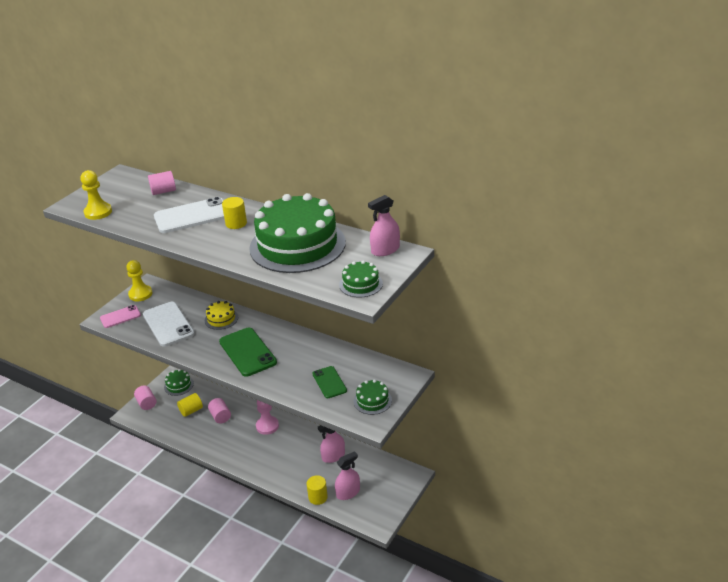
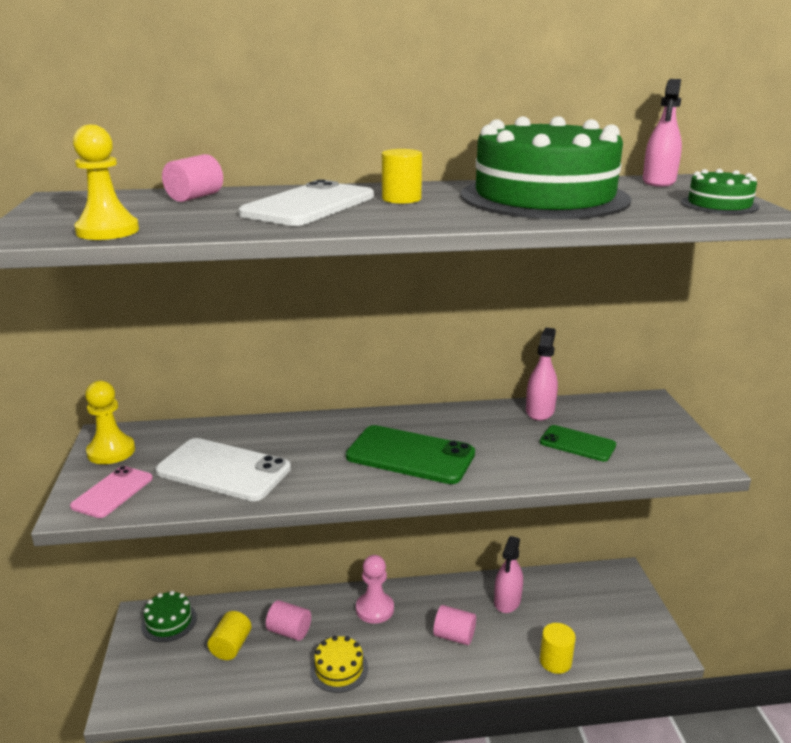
camera: 40 degrees left, 10 degrees down
(146, 403) = (137, 674): pink cylinder -> pink cylinder (454, 636)
(221, 319) = (305, 434): yellow cake -> yellow cake (339, 669)
(348, 492) = (582, 634): pink spray bottle -> pink spray bottle (540, 411)
(372, 401) = (660, 441): green cake -> none

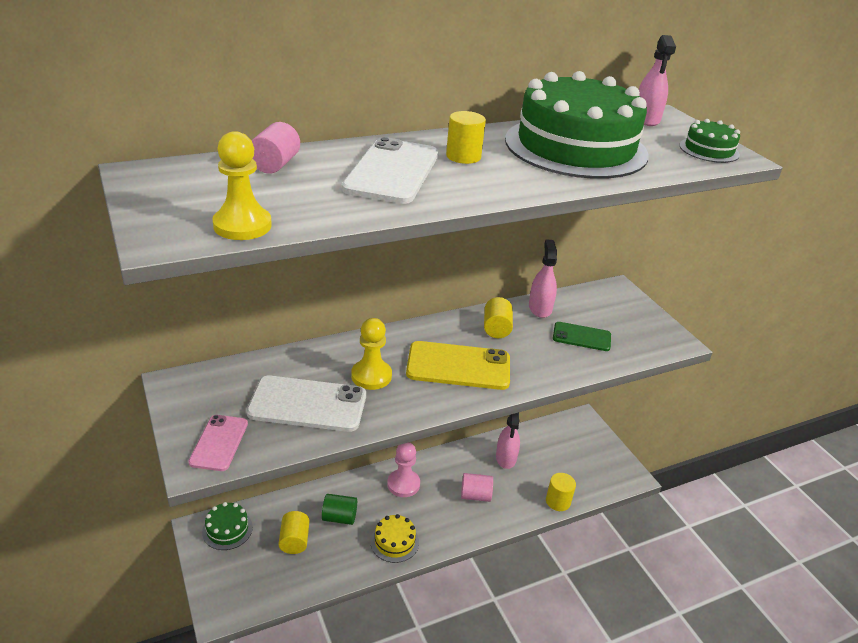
camera: 20 degrees left, 10 degrees up
(111, 451) = (189, 400): yellow pawn -> yellow pawn (371, 376)
(289, 631) = (339, 517): pink cylinder -> green cylinder
(410, 455) = (458, 366): green phone -> yellow phone
(476, 425) = (496, 328): none -> yellow cylinder

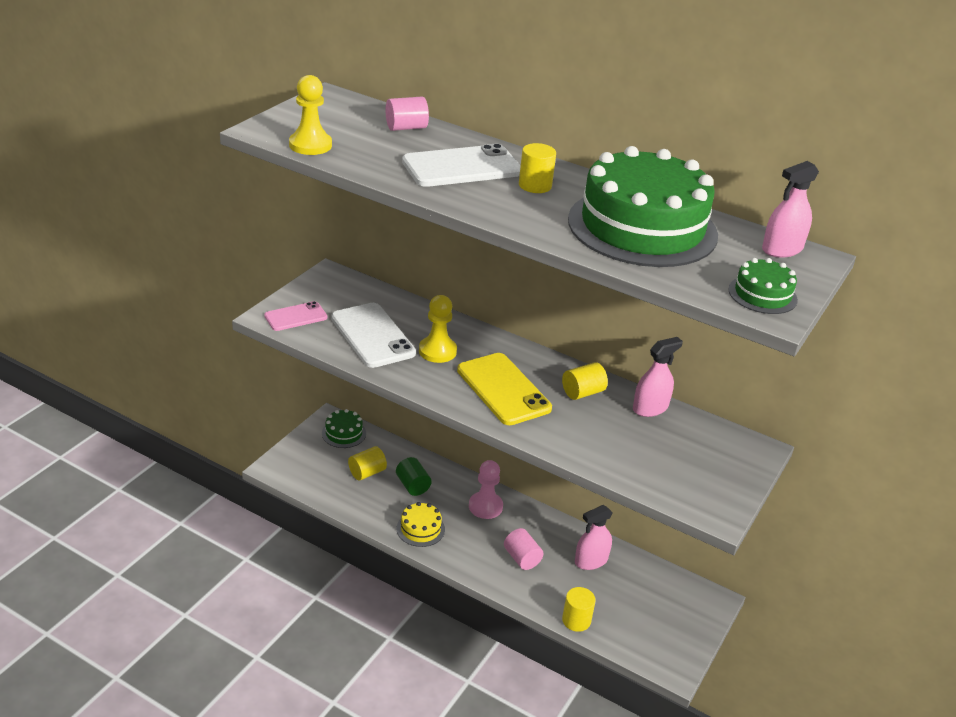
camera: 55 degrees right, 0 degrees up
(581, 337) = (639, 447): green phone -> none

